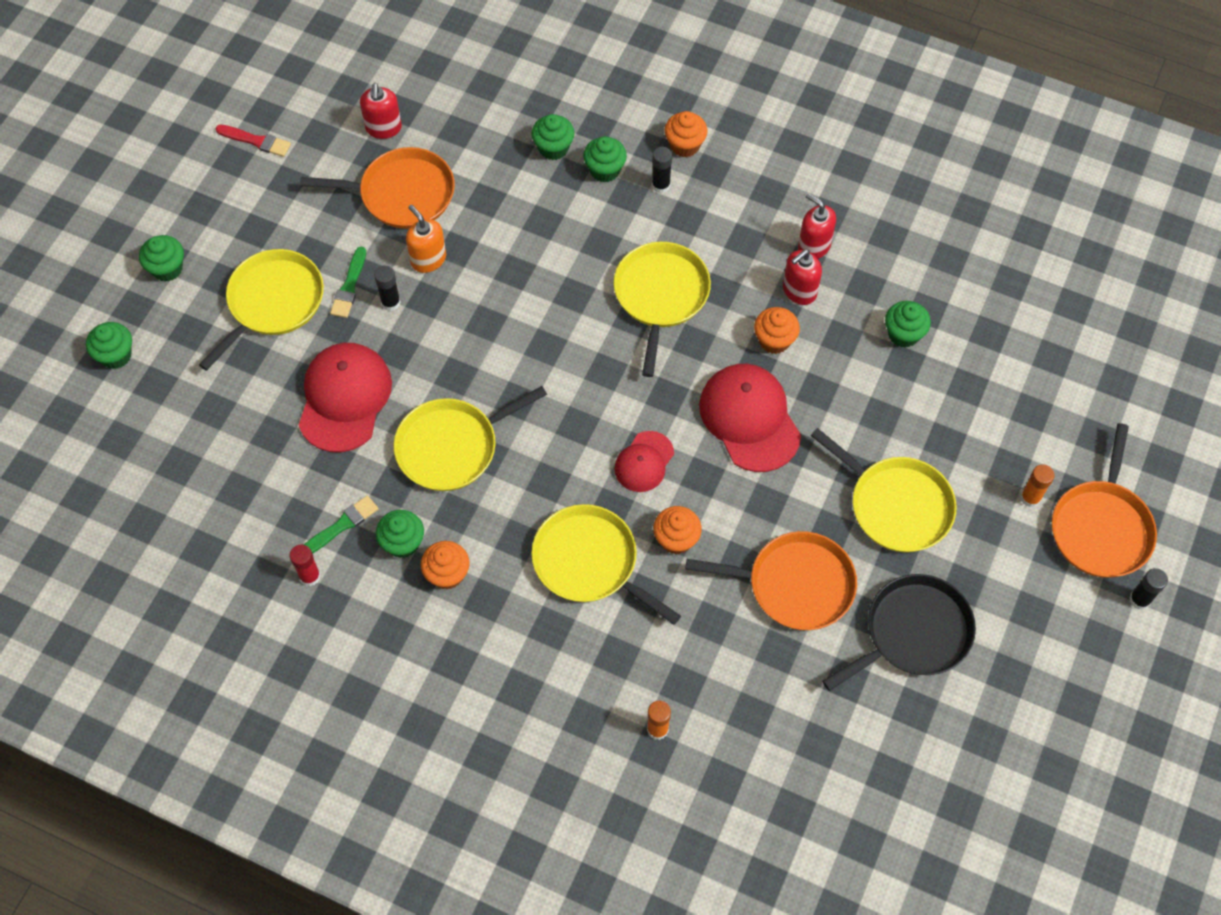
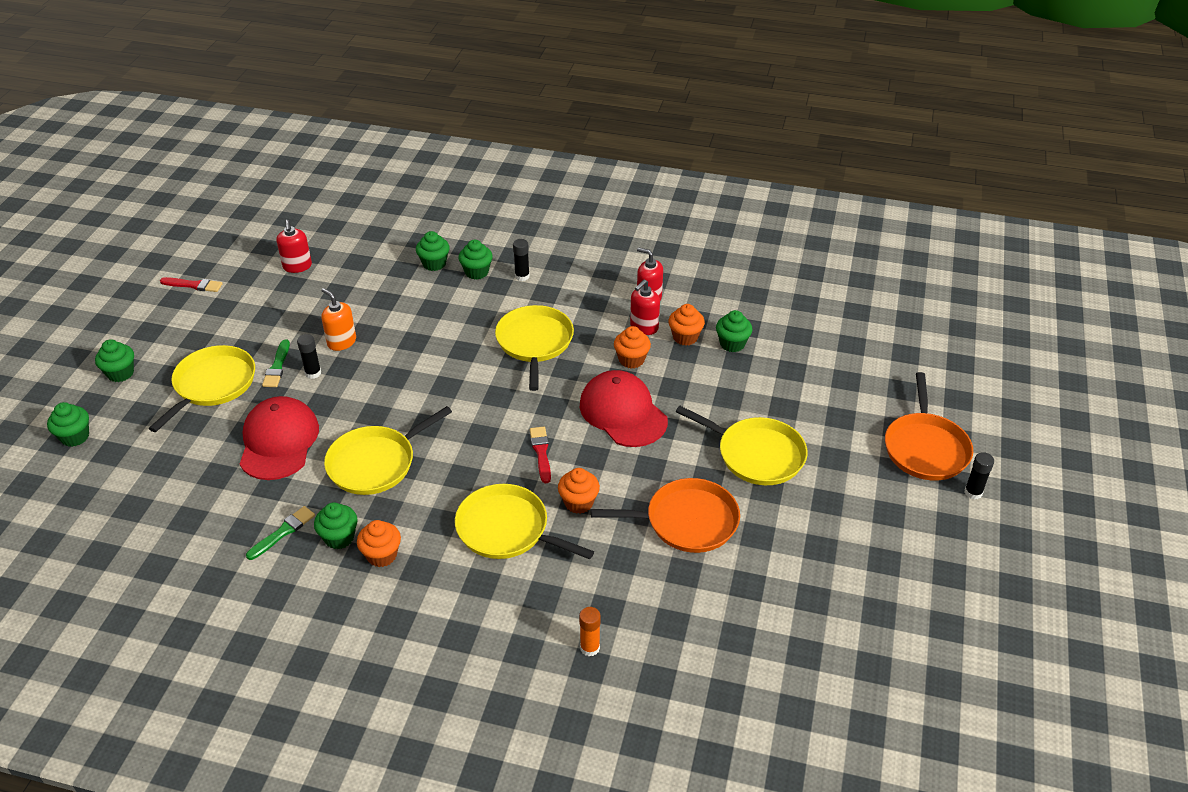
camera: 10 degrees left, 20 degrees down
(310, 576) = (256, 574): red glue stick -> none
(402, 194) = (316, 304): orange pan -> none
(644, 462) = (541, 452): red cap -> red brush
(685, 145) = (536, 251): orange cupcake -> orange cupcake (685, 337)
(913, 633) = (795, 542): black pan -> none
(1030, 498) = (863, 435): orange glue stick -> none

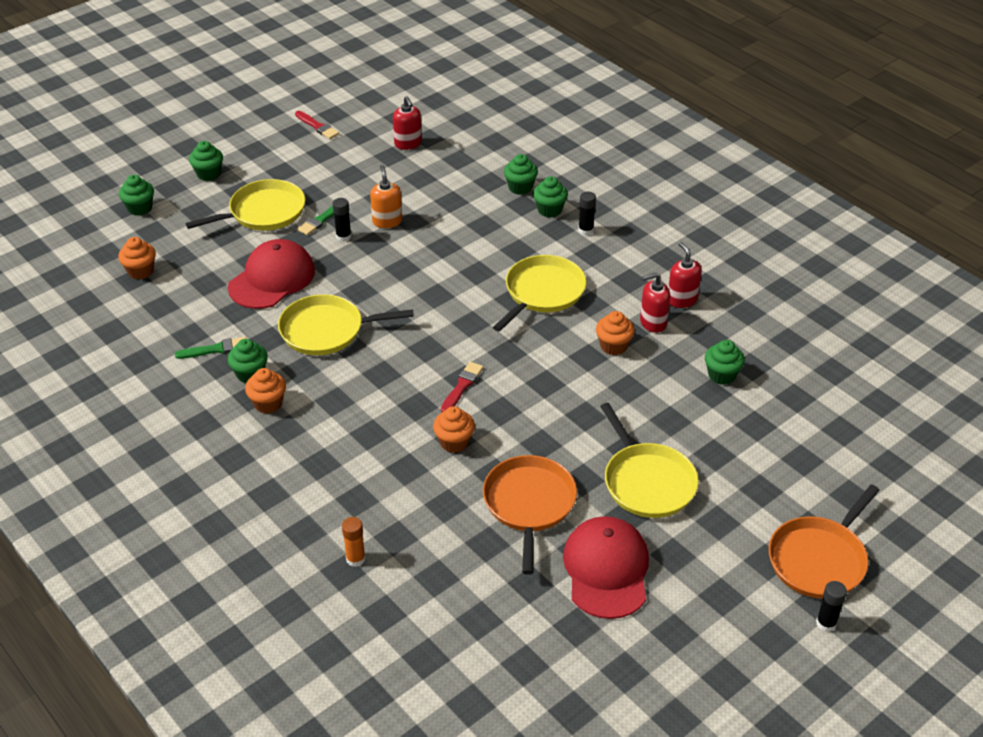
camera: 35 degrees right, 0 degrees up
(297, 266) = (408, 144): red soap dispenser -> red soap dispenser turned 45 degrees counterclockwise
(507, 529) = (378, 433): yellow pan -> none
(623, 412) = (562, 387): red cap -> red cap (606, 569)
(685, 337) = (682, 349): orange cupcake -> orange cupcake (140, 271)
(686, 521) = (529, 504): orange pan -> orange pan turned 120 degrees counterclockwise

